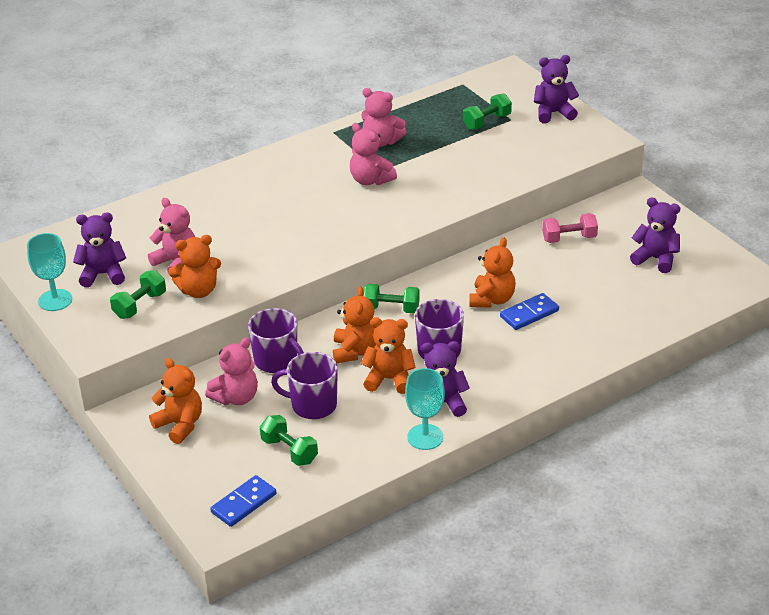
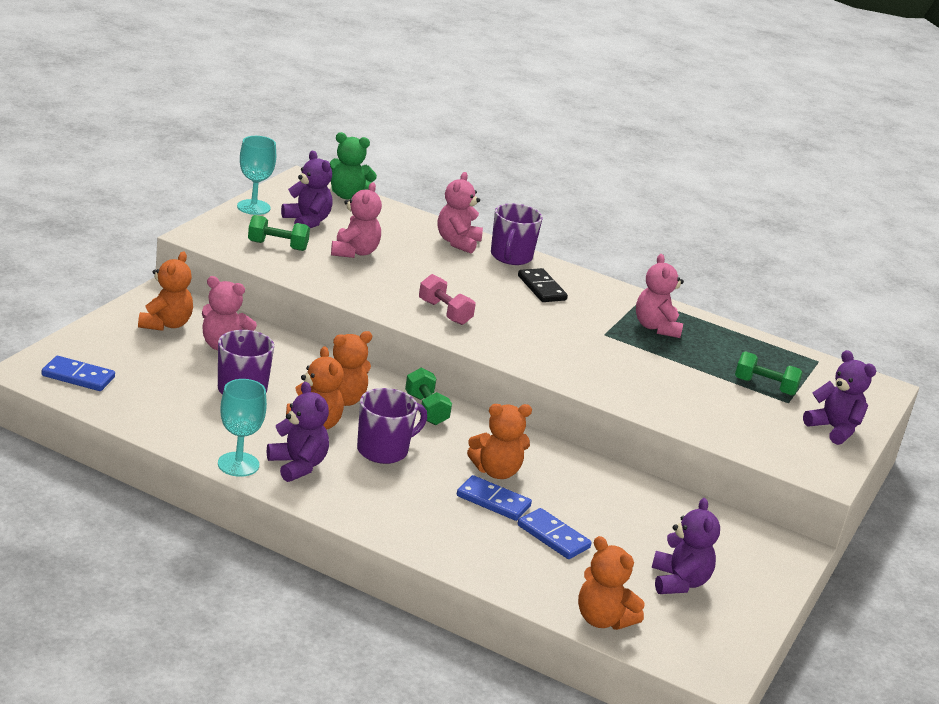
camera: 55 degrees right, 10 degrees down
(65, 235) = (347, 195): none -> green teddy bear
(198, 290) = (322, 270): orange teddy bear -> orange teddy bear (602, 619)
(277, 361) = (293, 358): purple mug -> purple mug (511, 257)
(289, 451) = (166, 388): green dumbbell -> none
(292, 178) = (542, 288): none -> black domino
(370, 180) = (583, 332): pink teddy bear -> pink teddy bear (457, 242)
(569, 238) = (655, 509): pink dumbbell -> pink dumbbell (444, 312)
(584, 299) = (553, 537): none -> blue domino

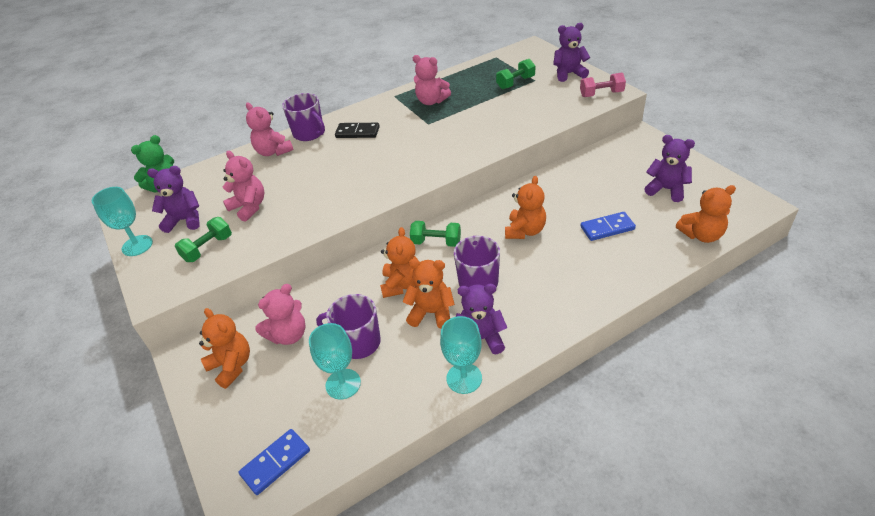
camera: 50 degrees left, 15 degrees up
(185, 392) = (343, 384): none -> turquoise goblet
(444, 312) = (362, 186): pink dumbbell -> pink dumbbell (601, 94)
(493, 501) = (559, 244): blue domino -> none

